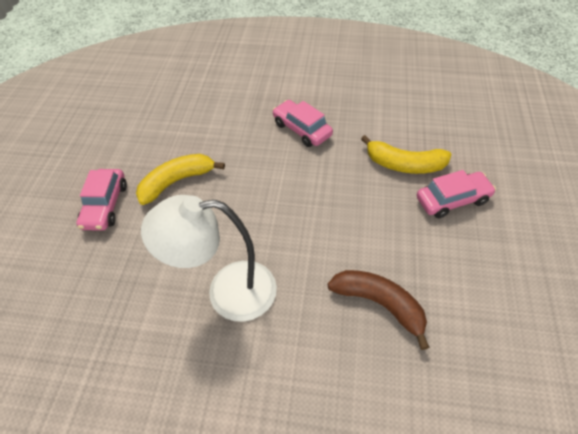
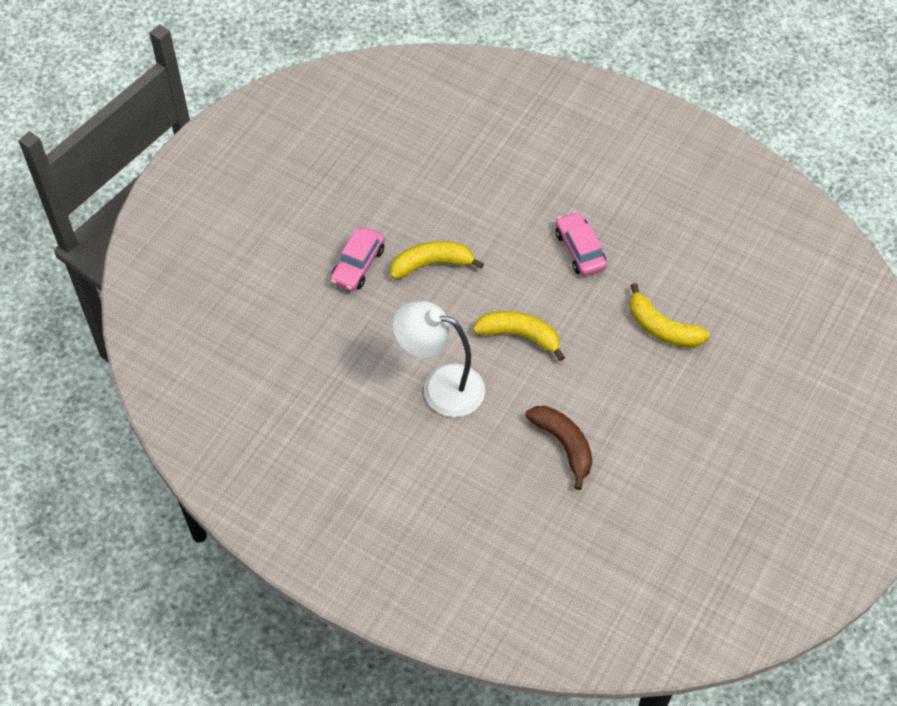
camera: 20 degrees right, 5 degrees up
(284, 214) = (519, 336): none -> yellow banana
(452, 200) = (686, 381): pink car -> none

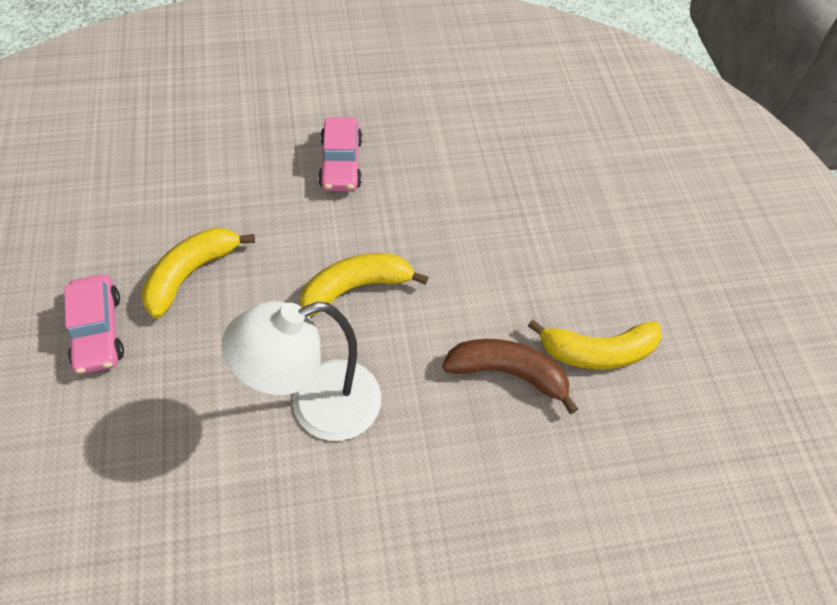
camera: 45 degrees left, 0 degrees up
(580, 250) = (341, 163): pink car -> pink car turned 120 degrees counterclockwise
(662, 328) = (487, 188): yellow banana -> yellow banana (597, 352)

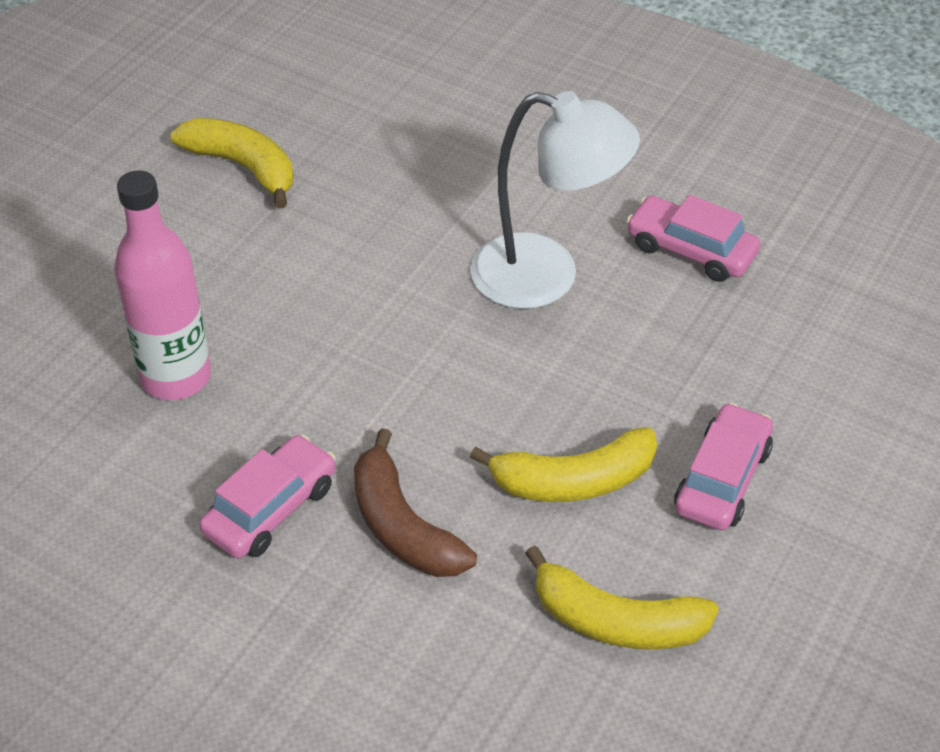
camera: 135 degrees left, 10 degrees down
(229, 511) = (691, 250): none -> pink car
(356, 287) = (405, 354): yellow banana -> yellow banana (616, 621)
(463, 194) = (176, 377): none -> pink bottle
(507, 373) = (344, 199): brown banana -> brown banana (403, 526)

